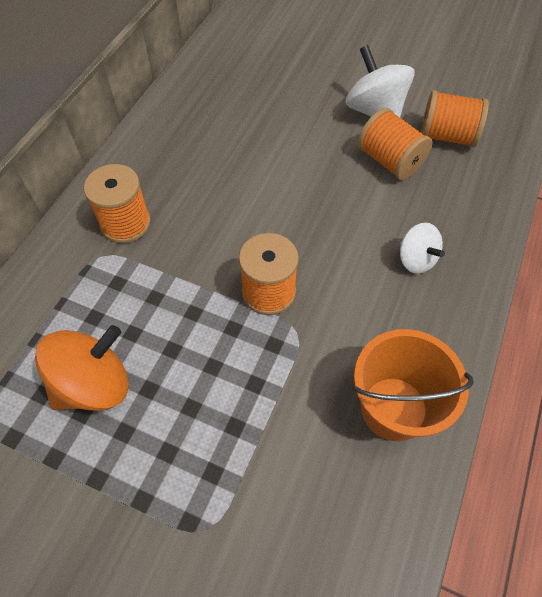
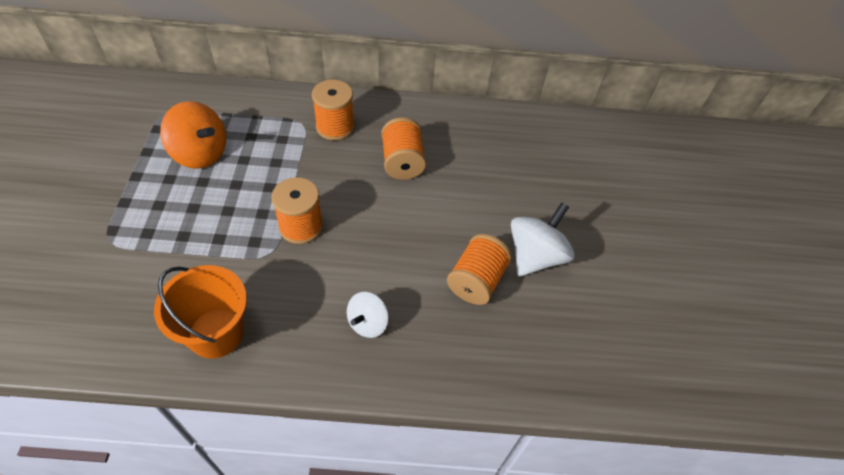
camera: 65 degrees right, 5 degrees down
(446, 136) = (534, 323): orange spool -> orange spool (402, 162)

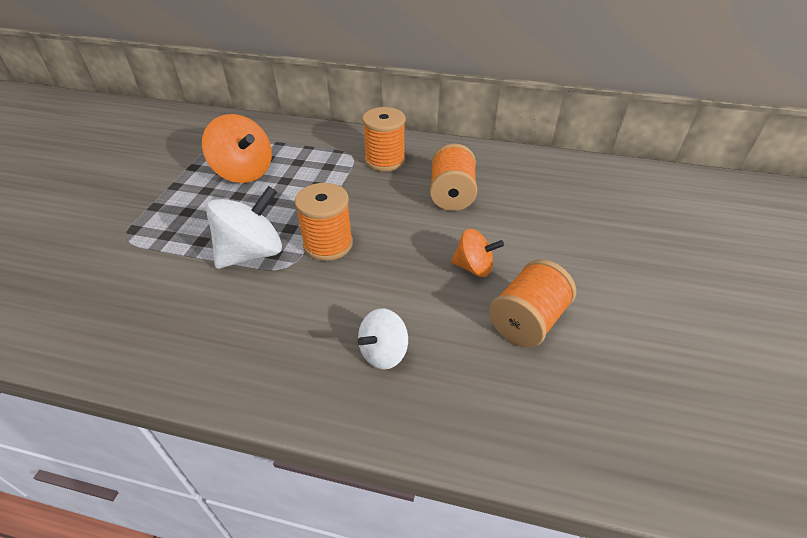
camera: 15 degrees right, 10 degrees down
(216, 333) = (202, 341): orange bucket -> none
(430, 236) = (474, 267): none -> orange spinning top
(535, 256) = (605, 302): white spinning top -> white spinning top (252, 253)

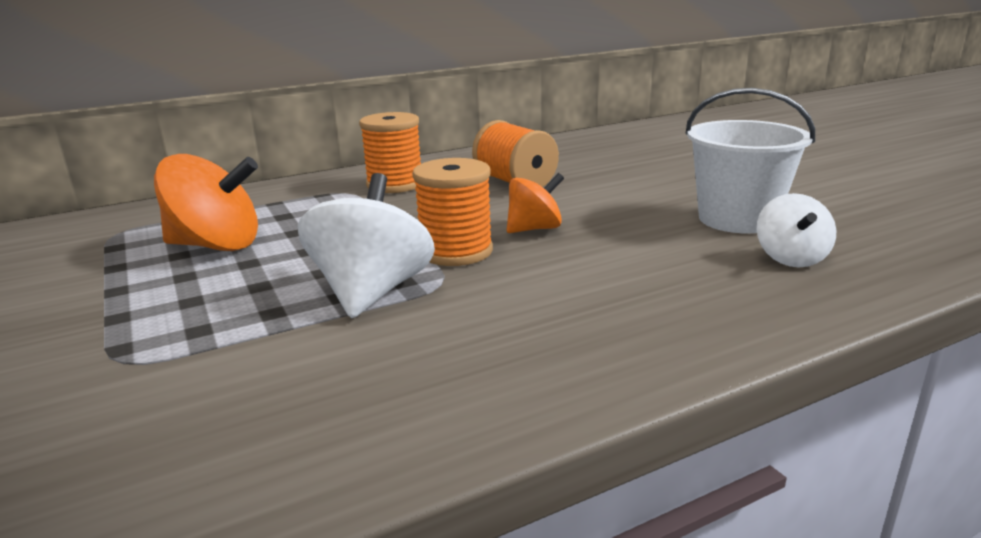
camera: 40 degrees left, 20 degrees down
(383, 353) = (673, 286): white spinning top -> white spinning top (790, 258)
(474, 267) = (630, 210): orange spinning top -> orange spinning top (534, 229)
(527, 321) = (737, 219): orange spool -> white bucket

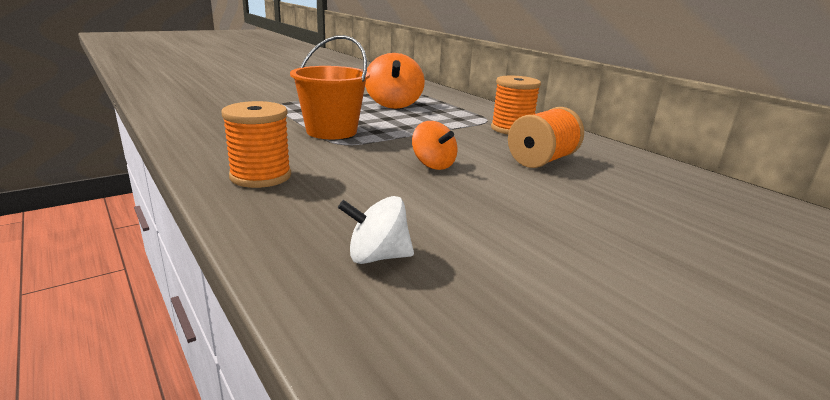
camera: 80 degrees right, 0 degrees up
(372, 292) = (331, 131): white spinning top -> orange bucket
(456, 251) = (388, 145): orange spool -> orange spool (260, 176)
(737, 219) = (482, 245): white bucket -> none

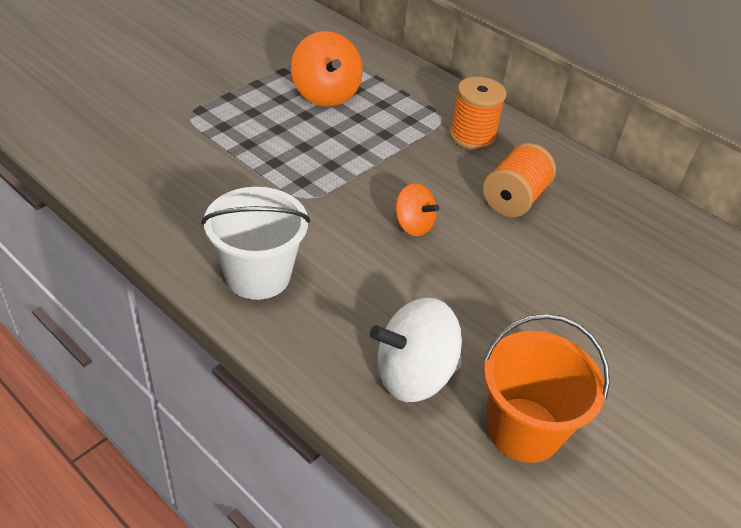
camera: 15 degrees left, 20 degrees up
(260, 176) = (258, 275): orange spool -> white bucket
(331, 131) = (284, 173): orange bucket -> orange bucket (523, 429)
(377, 257) = (413, 375): white spinning top -> white spinning top, size x1.65

